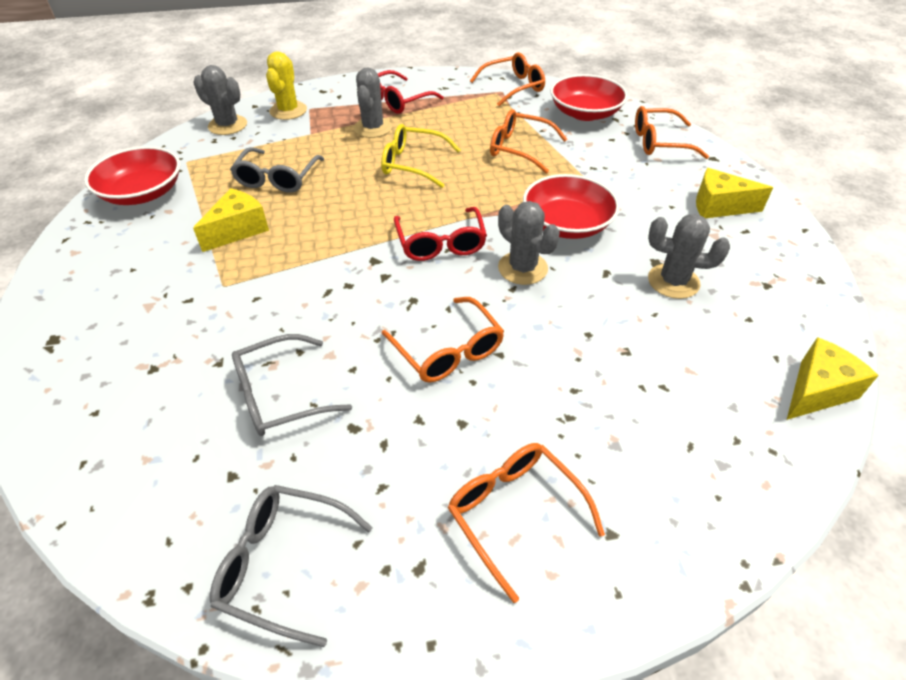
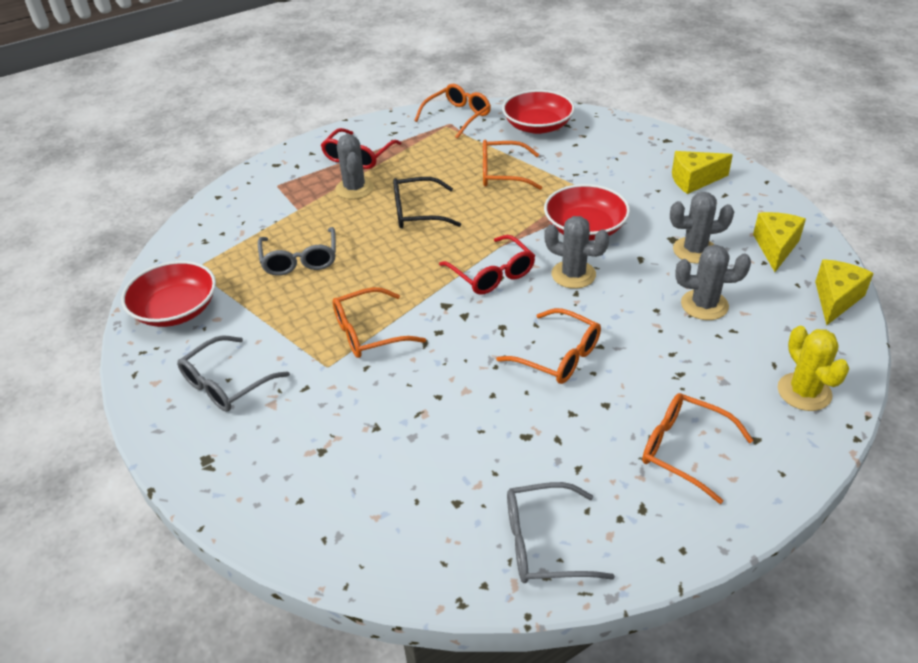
camera: 20 degrees left, 5 degrees down
(227, 125) = (206, 223): grey cactus -> grey cactus (704, 305)
(238, 230) = (301, 316): yellow cheese -> yellow cheese (775, 247)
(280, 395) = (448, 433): grey glasses -> grey glasses (226, 384)
(288, 111) = (257, 193): yellow cactus -> yellow cactus (804, 392)
(412, 164) = (417, 212): yellow glasses -> black glasses
(659, 142) = (616, 137): orange glasses -> orange glasses (368, 333)

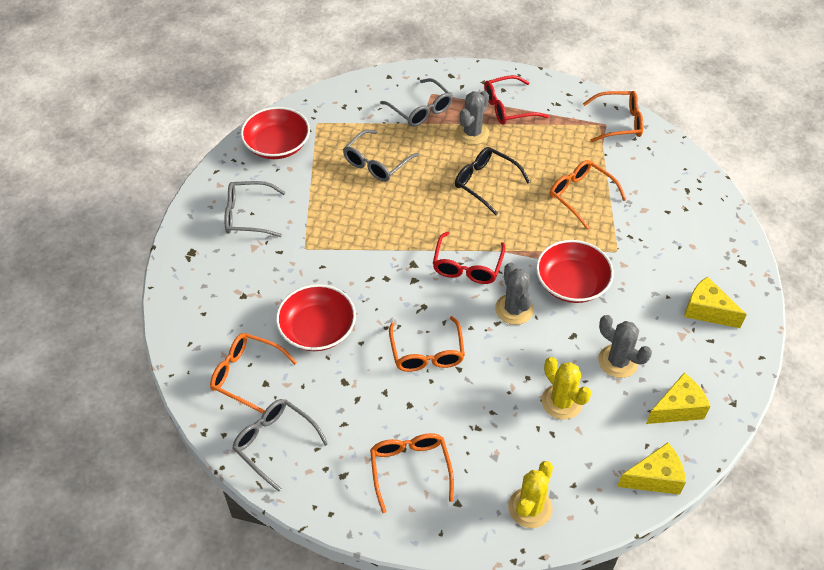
camera: 45 degrees right, 10 degrees up
(284, 201) = (421, 110): none -> grey glasses
(368, 333) = (350, 245): orange glasses -> orange glasses (246, 375)
(537, 126) = (664, 174): red bowl -> red bowl (317, 329)
(704, 305) = (562, 402): grey cactus -> yellow cactus

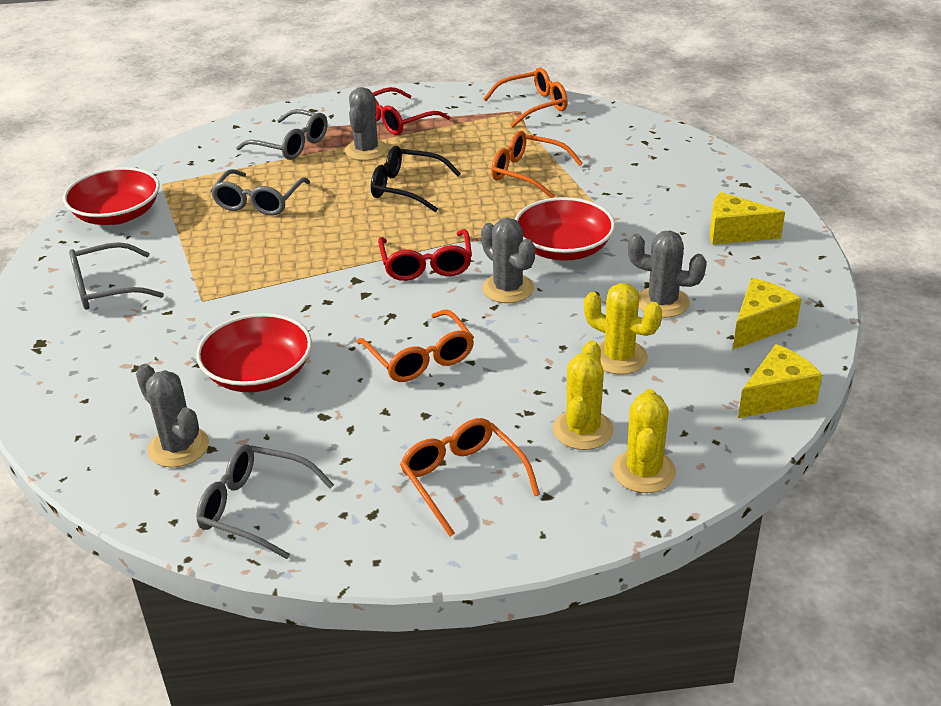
camera: 20 degrees left, 15 degrees down
(246, 375) = (178, 447): orange glasses -> grey cactus
(506, 457) = (583, 430): none -> yellow cactus

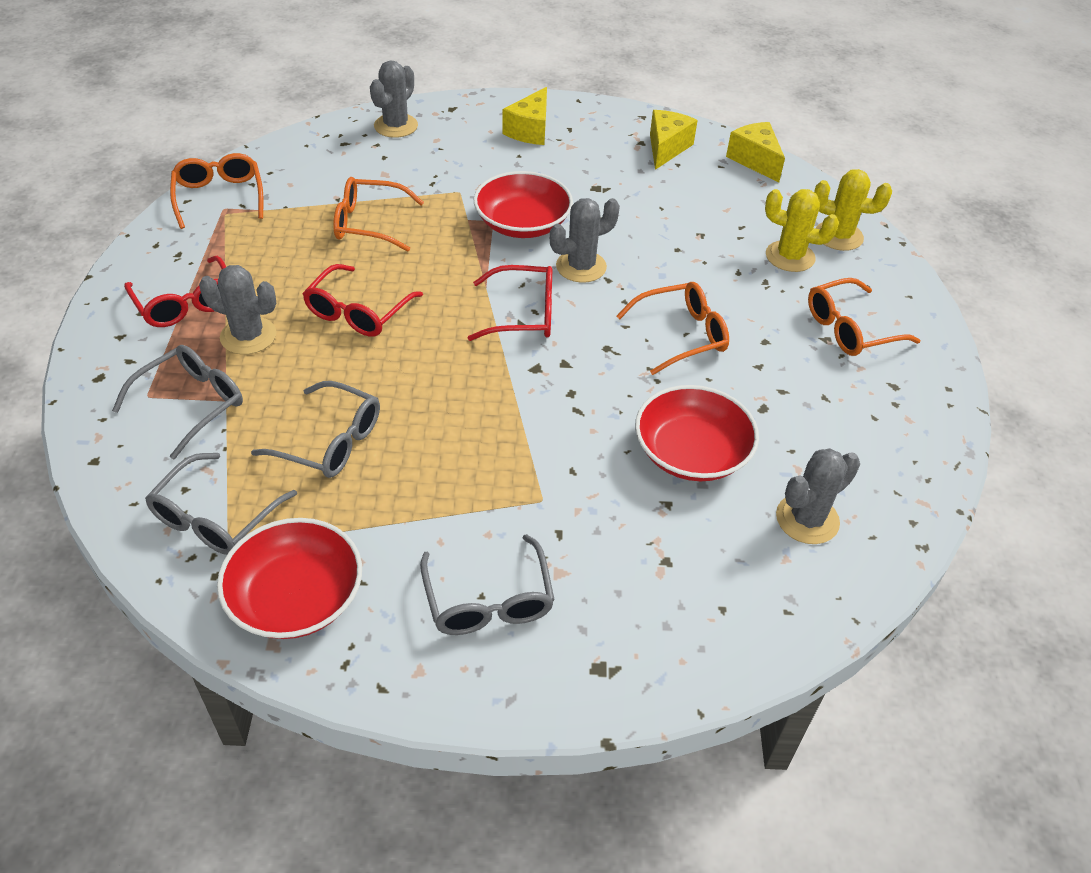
camera: 85 degrees left, 10 degrees up
(255, 508) = (892, 462): grey glasses -> grey glasses (215, 517)
(406, 188) = (358, 312): black glasses -> red glasses
(527, 173) = (369, 223): orange glasses -> orange glasses turned 60 degrees clockwise
(619, 357) = (697, 222): yellow cactus -> none
(662, 302) = (624, 186): grey cactus -> grey cactus (396, 126)
(759, 325) = (666, 148): yellow cheese -> yellow cheese turned 60 degrees clockwise

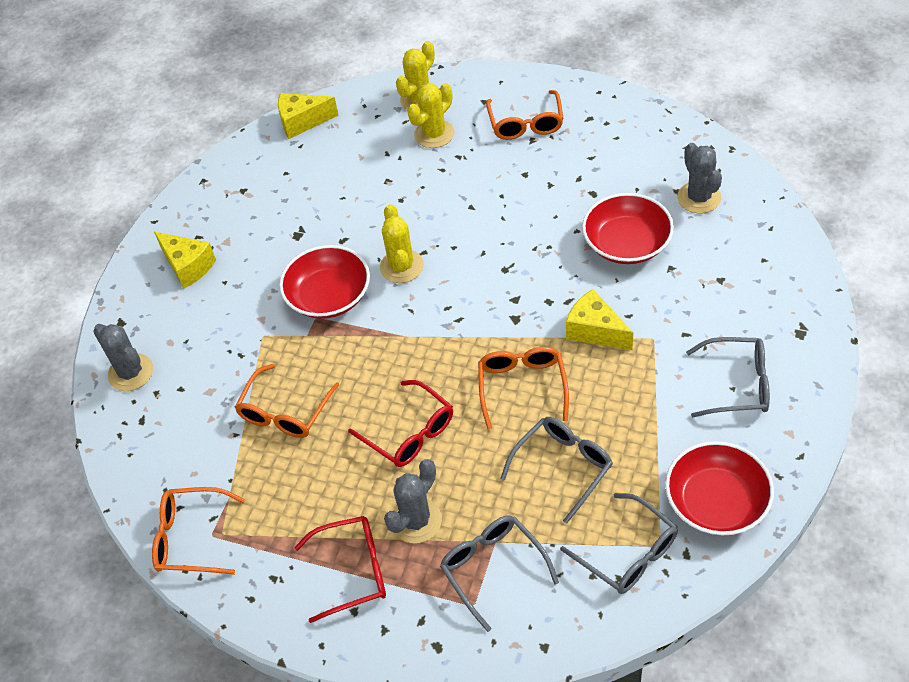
camera: 65 degrees left, 5 degrees up
(523, 314) = (449, 315): red glasses -> none
(581, 267) = (401, 266): grey cactus -> yellow cactus
(666, 148) = (259, 175): yellow cheese -> yellow cheese (595, 331)
(681, 335) = (504, 221): orange glasses -> orange glasses (522, 387)

